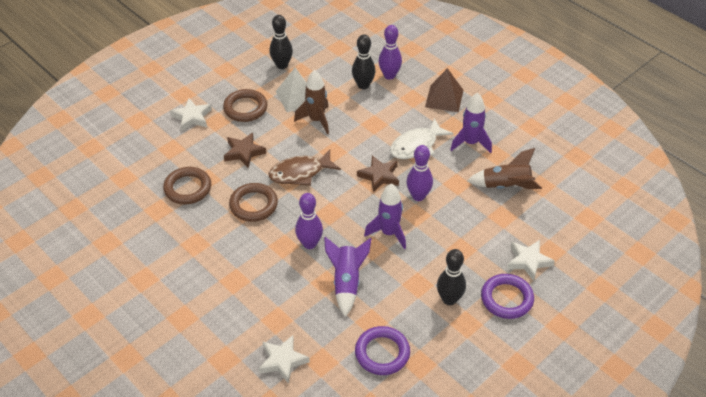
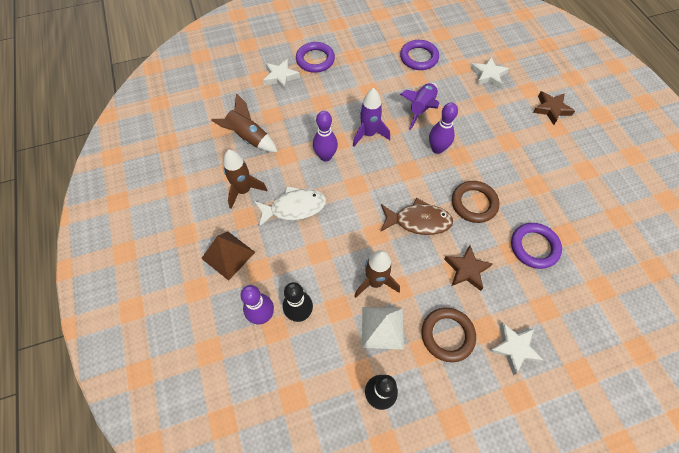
camera: 155 degrees left, 15 degrees up
(187, 188) = (534, 247): brown ring -> purple ring
(379, 176) = (347, 189): brown star -> brown star (551, 109)
(449, 299) = (354, 72): black bowling pin -> none
(470, 143) = (244, 190): purple rocket -> brown rocket

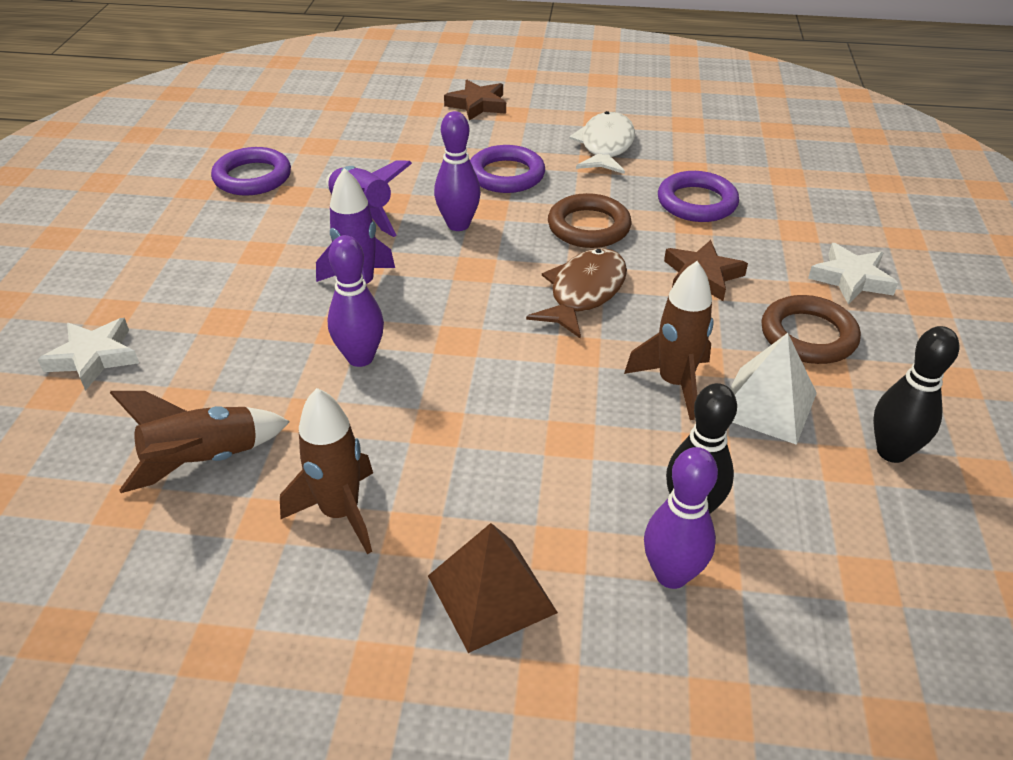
camera: 65 degrees left, 20 degrees down
(294, 207) = (446, 442): white fish -> white fish (605, 146)
(315, 60) = (109, 295): purple ring -> purple ring (506, 175)
(488, 75) = (363, 129): white star -> none

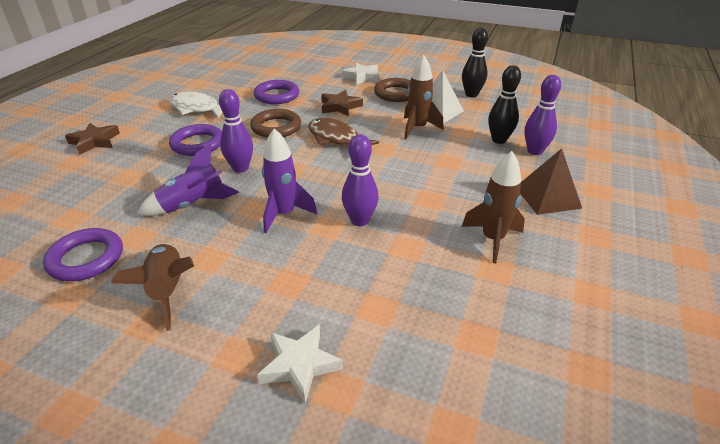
camera: 75 degrees left, 5 degrees down
(204, 461) = (441, 296): brown rocket -> brown rocket (168, 290)

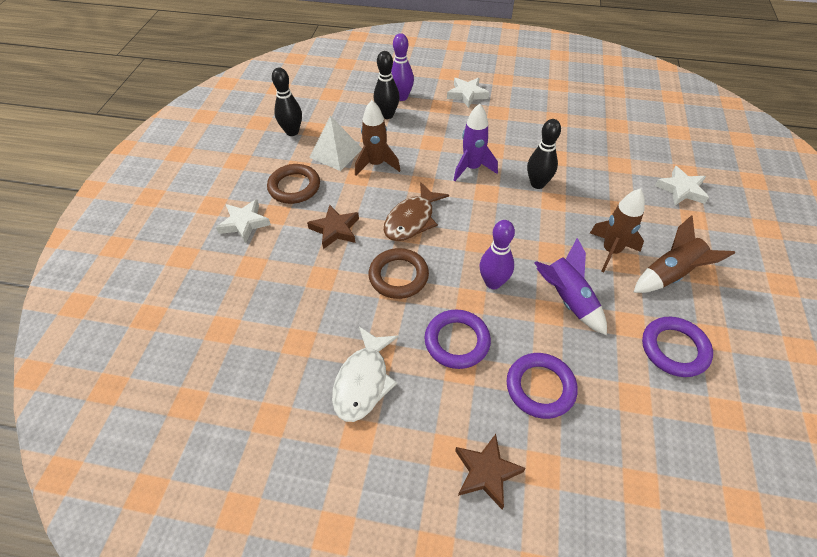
camera: 100 degrees left, 15 degrees up
(277, 95) = (310, 299): purple ring -> purple ring (540, 387)
(284, 214) = (550, 230): purple rocket -> purple rocket (472, 168)
(360, 220) = (537, 184): purple bowling pin -> black bowling pin
(492, 239) = (528, 119): brown rocket -> brown rocket (610, 251)
(547, 197) = (467, 94): brown pyramid -> white star

